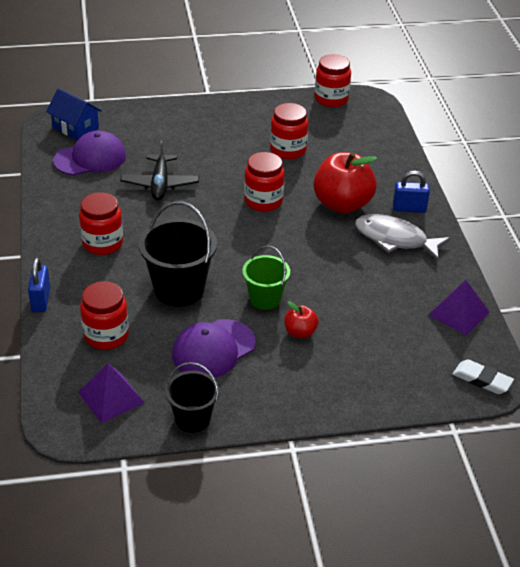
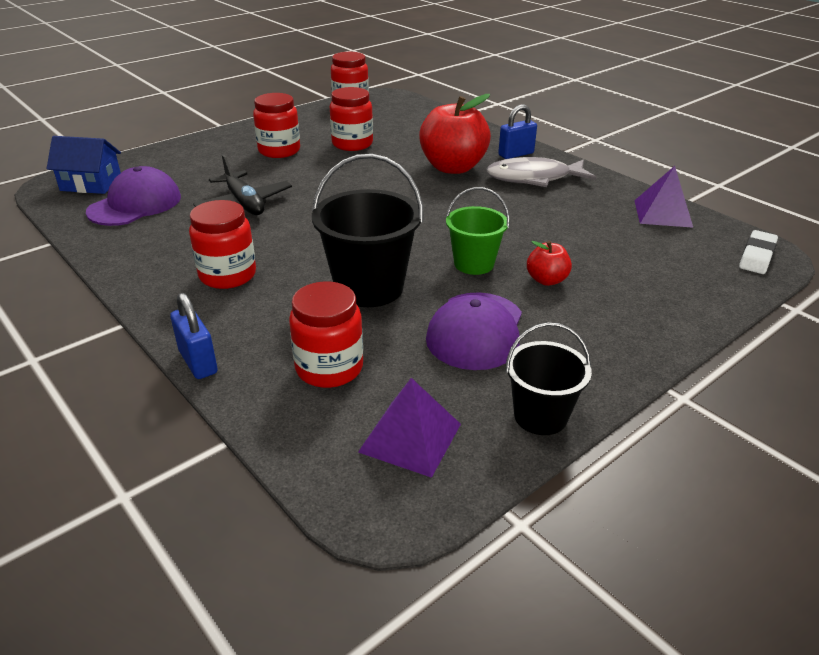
camera: 30 degrees left, 5 degrees down
(263, 201) = (373, 186): red jar -> red jar (279, 151)
(482, 380) = (757, 256): white eraser -> white eraser turned 60 degrees counterclockwise

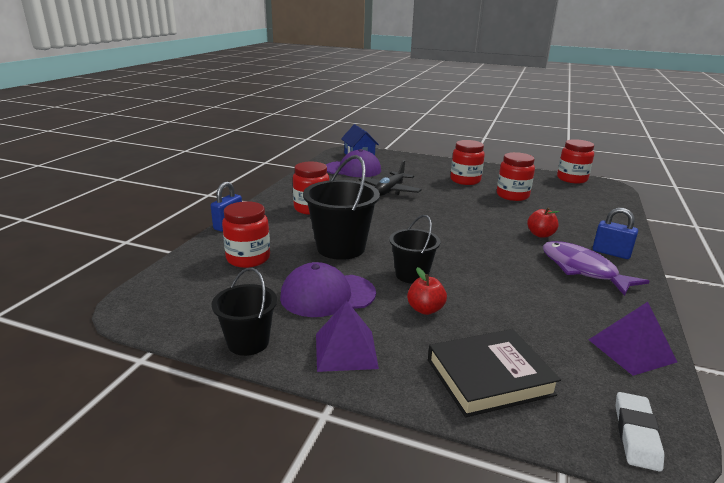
camera: 60 degrees right, 10 degrees down
(410, 437) = (199, 299): purple pyramid -> purple pyramid (346, 350)
(453, 167) = (540, 234): red apple -> red apple, size x0.48
(474, 264) = (412, 275): green bucket -> black bucket
(533, 178) = (582, 269): grey fish -> purple fish
(669, 287) = (489, 377): none -> black book
(757, 256) = (636, 434): white eraser -> white eraser turned 75 degrees counterclockwise

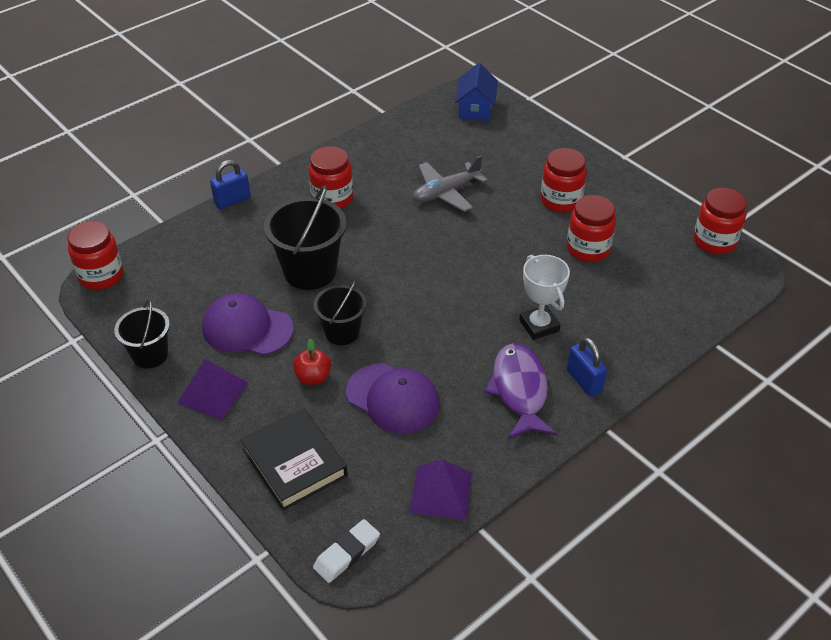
camera: 30 degrees right, 20 degrees up
(248, 258) = (216, 256): red jar -> red jar (101, 276)
(353, 169) = (441, 137): purple cap -> purple cap (393, 398)
(389, 190) = (446, 192): black plane -> grey plane
(489, 377) = (294, 462): black book -> black book turned 45 degrees clockwise
(540, 234) = (539, 325): red apple -> white trophy

